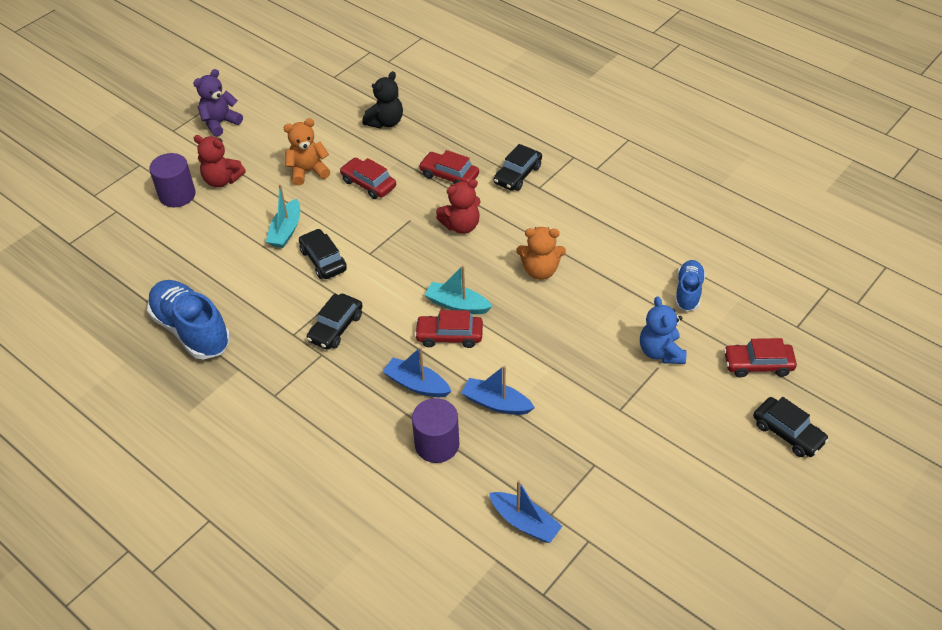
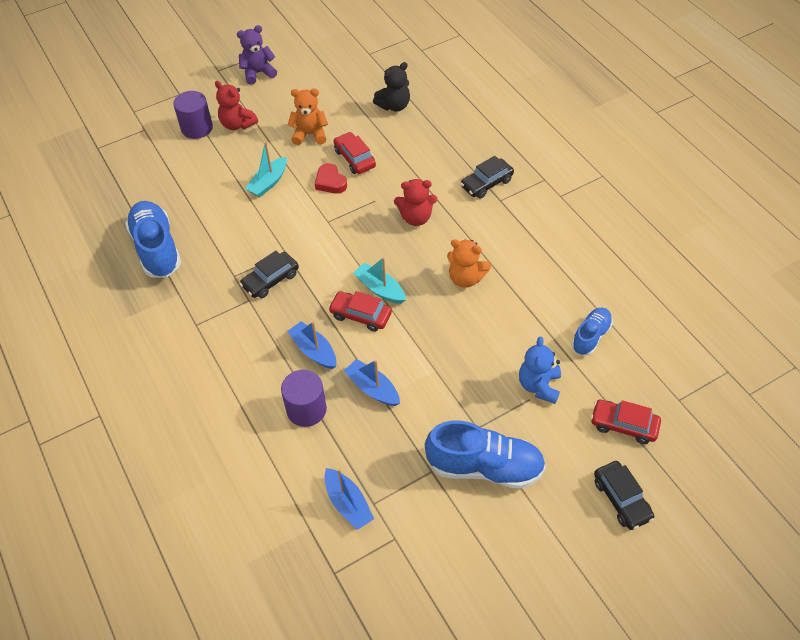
camera: 20 degrees right, 5 degrees up
(323, 260) = (287, 217): black car -> none
(354, 213) = (330, 182): none -> red heart
(449, 175) = (426, 169): red car -> none
(645, 444) = (485, 467): none -> blue shoe

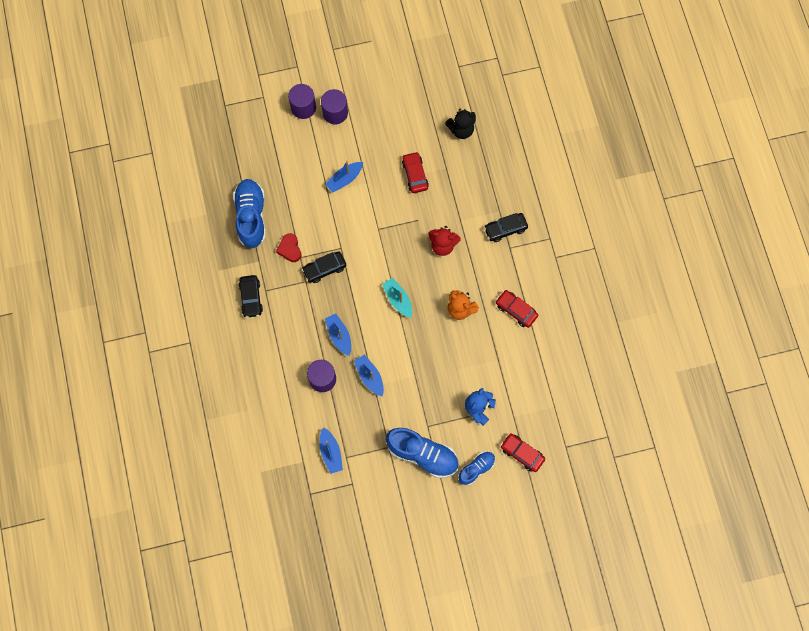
camera: 15 degrees right, 20 degrees up
(237, 124) = (335, 113): red teddy bear -> purple cylinder
(258, 73) = (364, 62): purple teddy bear -> none
(268, 182) = (344, 179): turquoise boat -> blue boat
(310, 134) = (387, 140): orange teddy bear -> none
(330, 182) = (390, 192): red heart -> red heart (290, 249)
(360, 315) = (378, 317): red car -> red car (516, 310)
(590, 336) = (528, 382): blue shoe -> blue shoe (476, 469)
(621, 499) = (499, 502): black car -> black car (251, 298)

